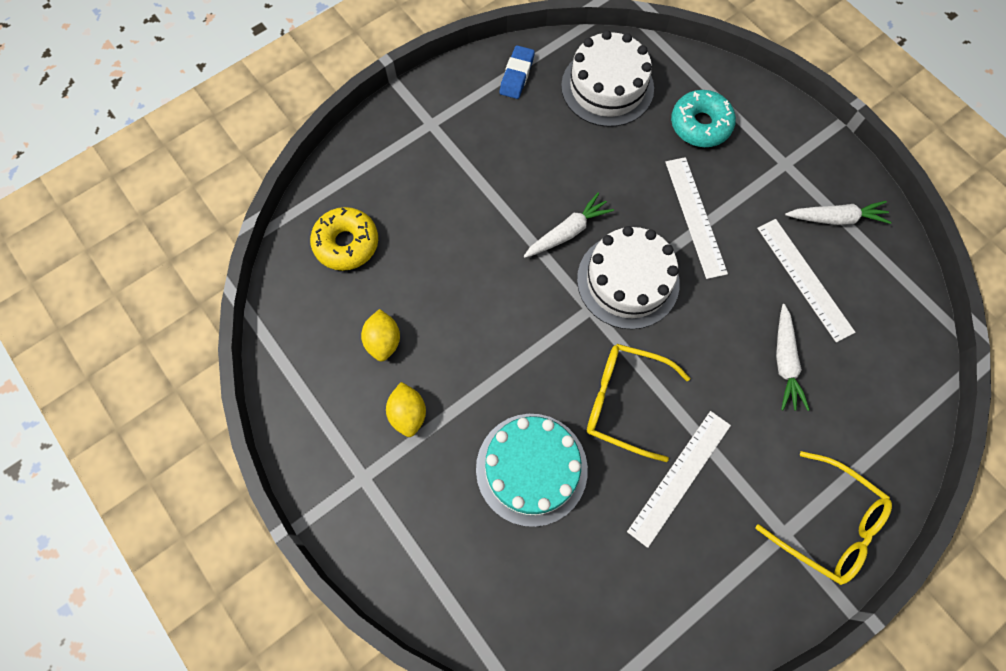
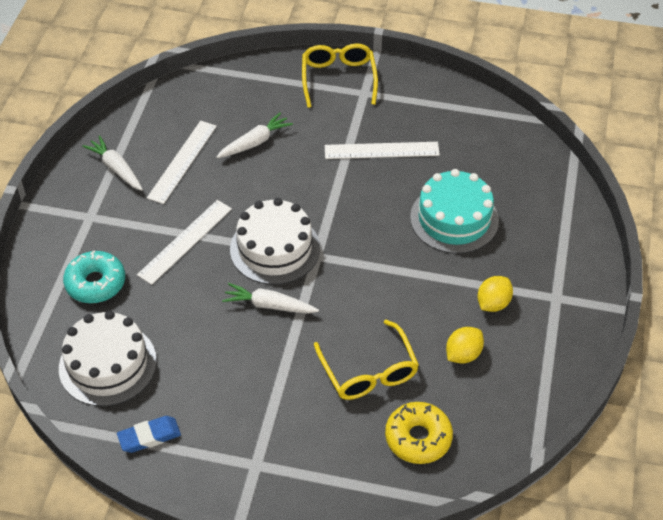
camera: 130 degrees left, 20 degrees down
(624, 401) = (363, 201): yellow glasses -> yellow glasses (368, 371)

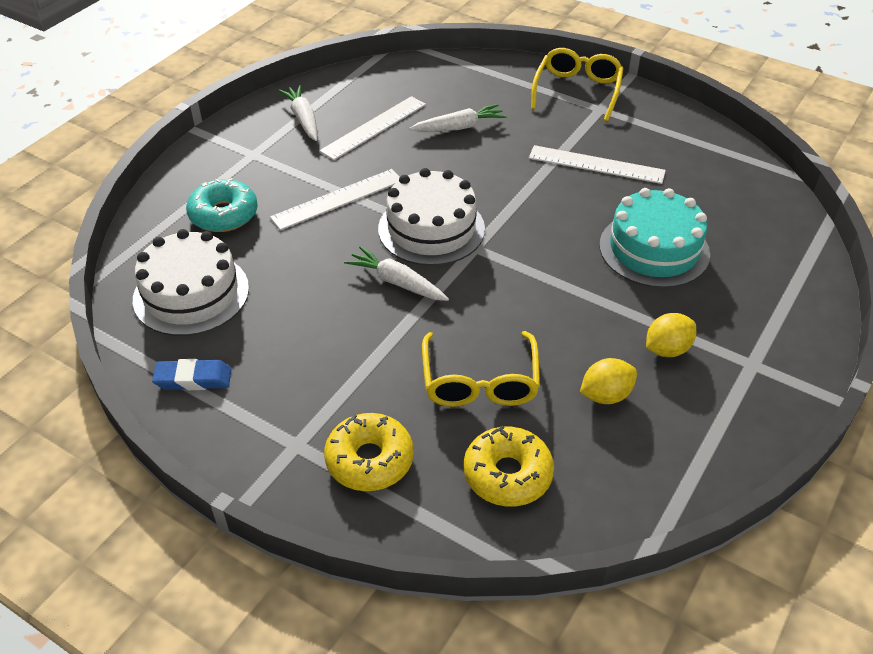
camera: 20 degrees right, 5 degrees down
(315, 459) = (369, 460): none -> yellow donut

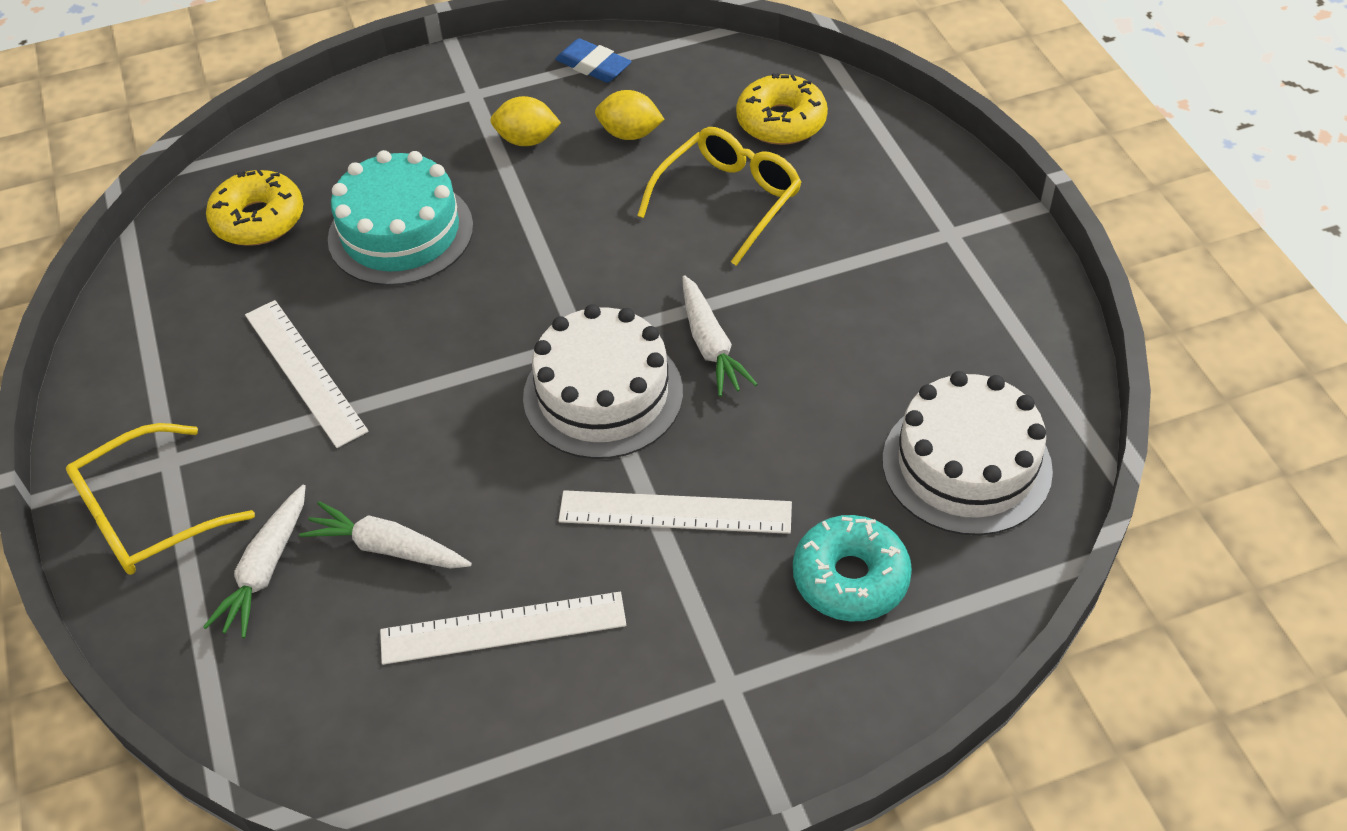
camera: 140 degrees left, 5 degrees up
(193, 379) = (1019, 350): blue eraser -> blue eraser (593, 66)
(303, 119) = (590, 724): white carrot -> white carrot (265, 569)
(369, 460) = (891, 188): yellow donut -> yellow donut (258, 219)

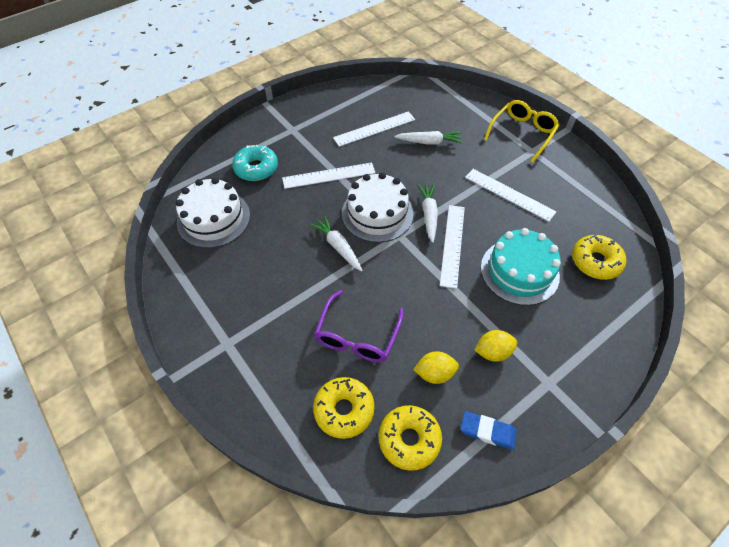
camera: 160 degrees right, 5 degrees up
(265, 569) = (466, 127): white carrot -> white carrot (428, 214)
(487, 300) = (452, 245): none -> white ruler
(702, 78) = (409, 439): none -> yellow donut
(728, 200) = (357, 336): yellow glasses -> purple glasses

